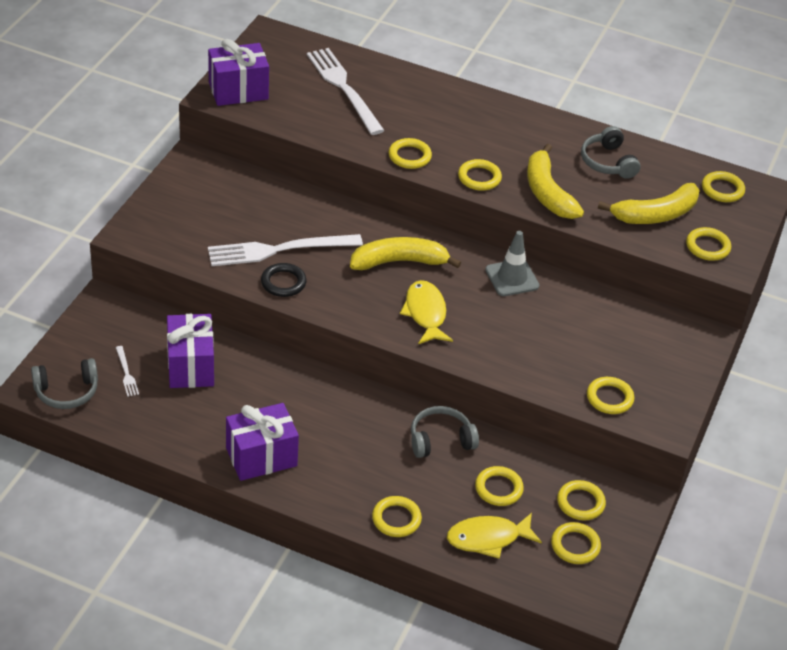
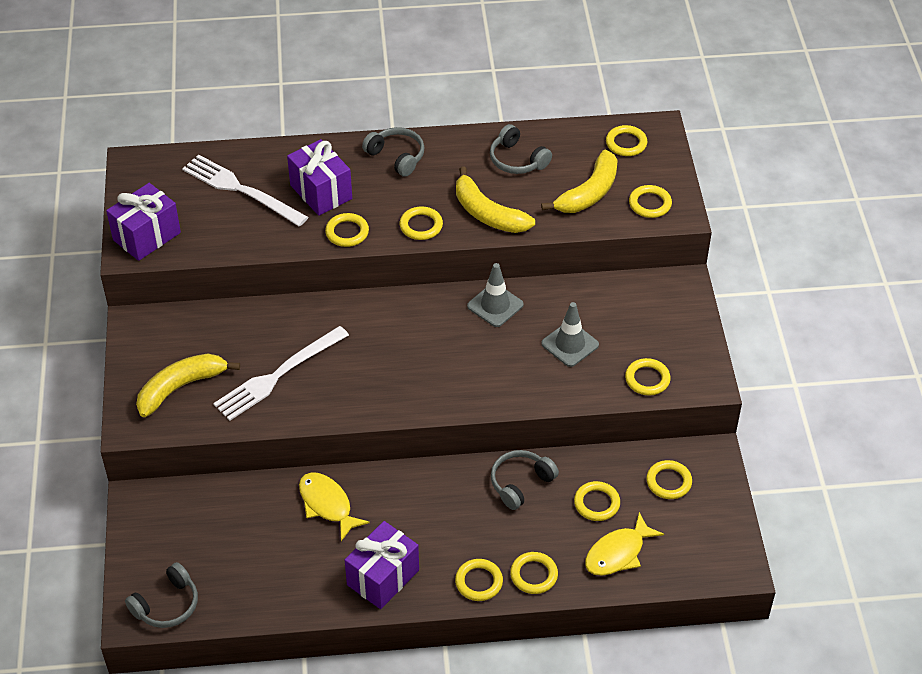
camera: 25 degrees left, 5 degrees up
(126, 373) = (208, 559): white fork -> none
(190, 366) = (261, 523): purple gift -> purple gift (321, 192)
(283, 283) = (305, 405): black ring -> none
(399, 261) = (390, 335): yellow banana -> yellow banana (181, 387)
(425, 313) = (446, 375): yellow fish -> yellow fish (327, 505)
(499, 117) = (396, 157): none -> grey headphones
(557, 338) = (570, 344): none -> grey traffic cone
(575, 546) = (689, 523): yellow ring -> yellow ring (479, 582)

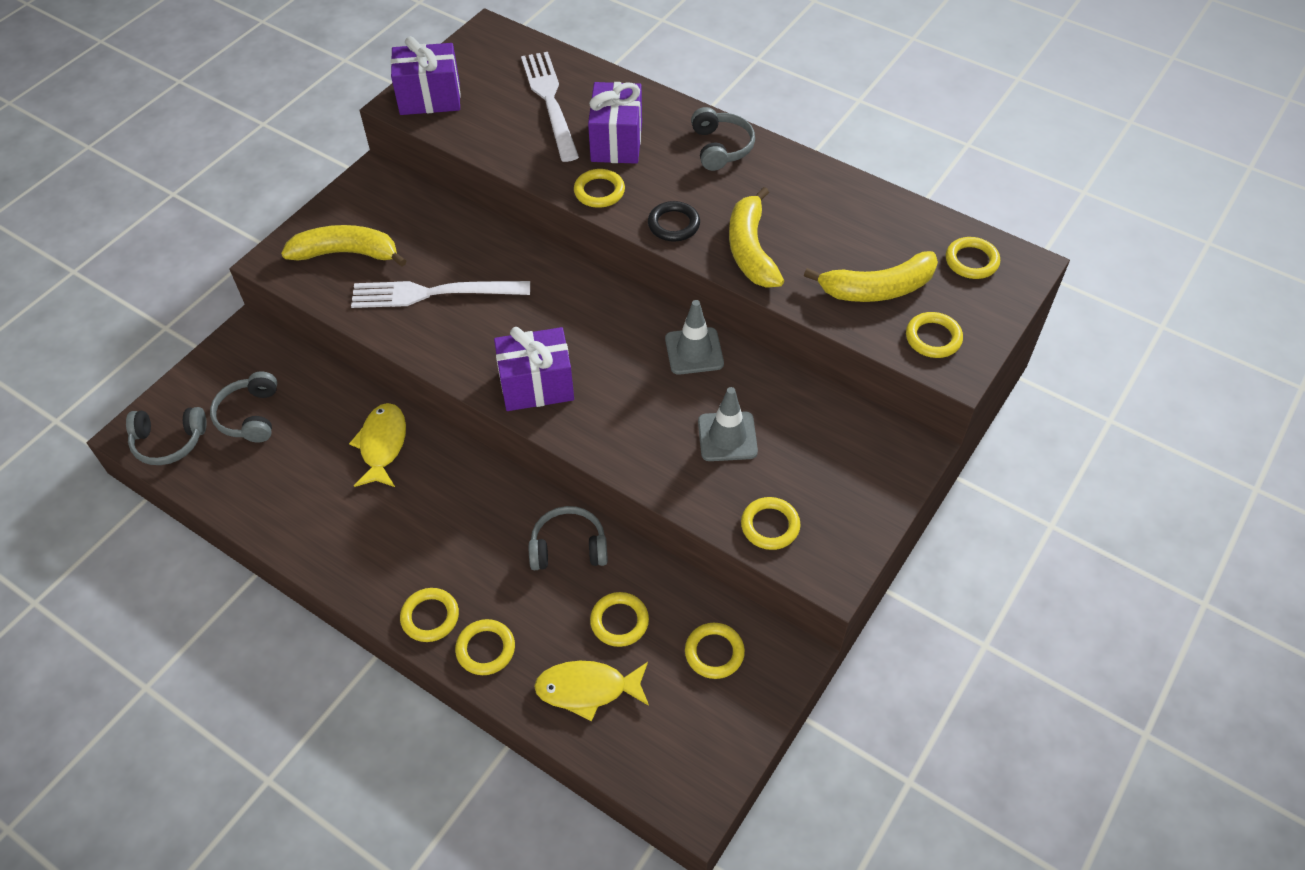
camera: 40 degrees right, 5 degrees up
(383, 577) = (355, 548): purple gift -> purple gift (536, 386)
(421, 226) = (673, 224): yellow ring -> black ring
(517, 160) = (836, 214): grey headphones -> grey headphones (250, 416)

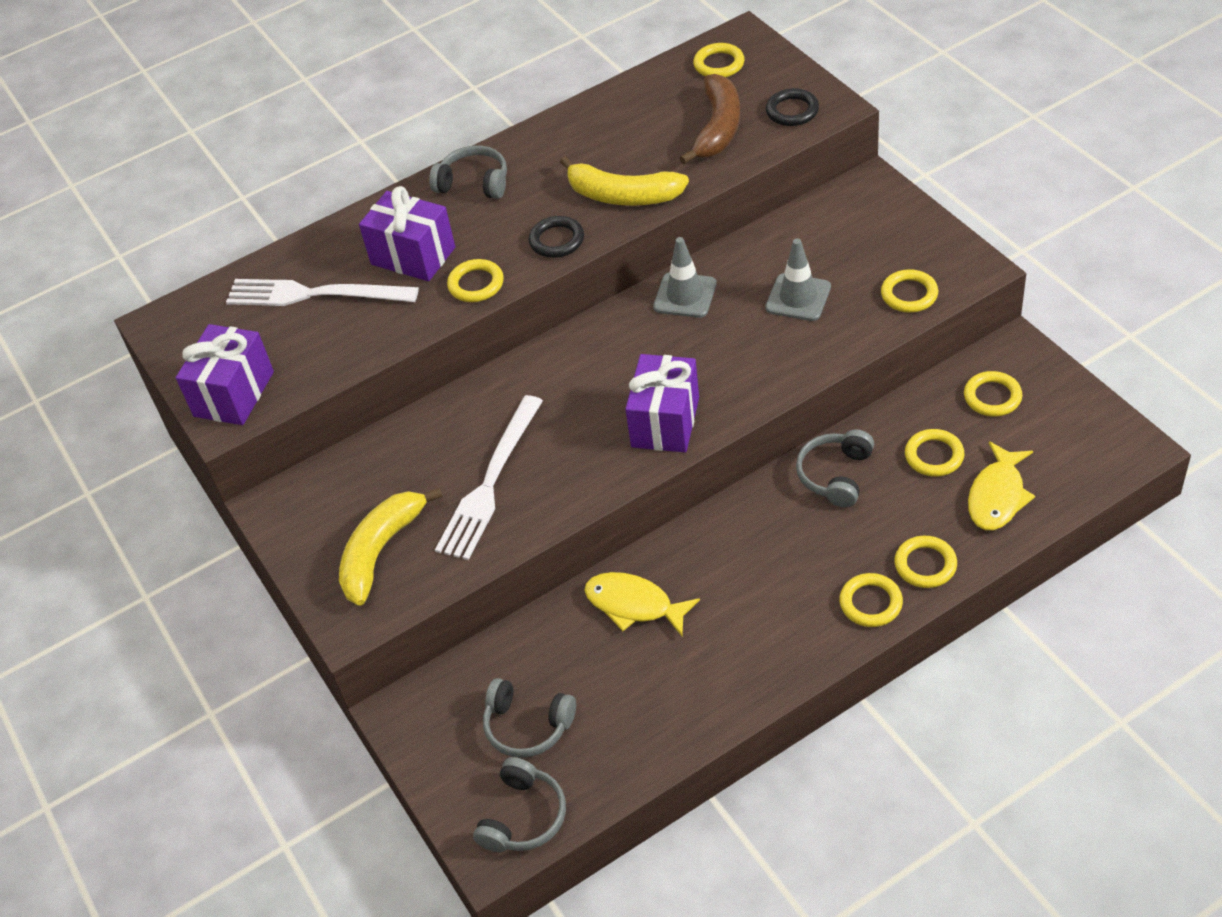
camera: 60 degrees left, 5 degrees down
(877, 289) = (718, 128): yellow banana -> brown banana
(933, 338) = (792, 111): yellow ring -> black ring

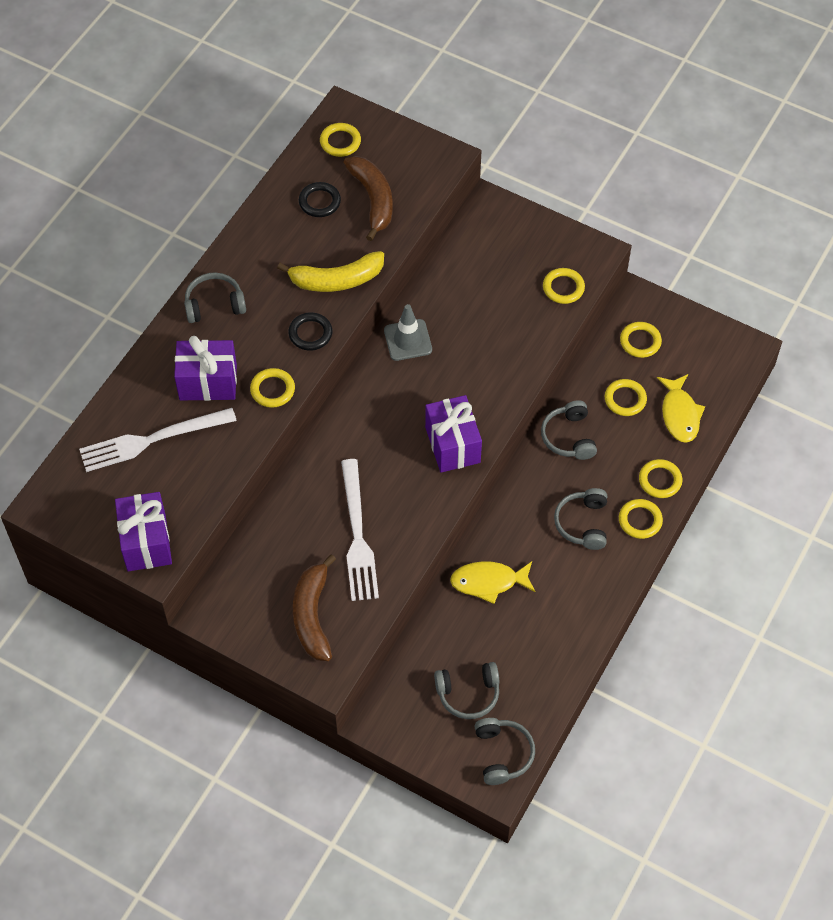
camera: 35 degrees left, 10 degrees up
(381, 551) = (312, 615): yellow banana -> brown banana
(792, 111) = (419, 168): black ring -> black ring (319, 202)
(794, 580) = (583, 523): none -> grey headphones
(798, 297) = (489, 315): grey traffic cone -> none

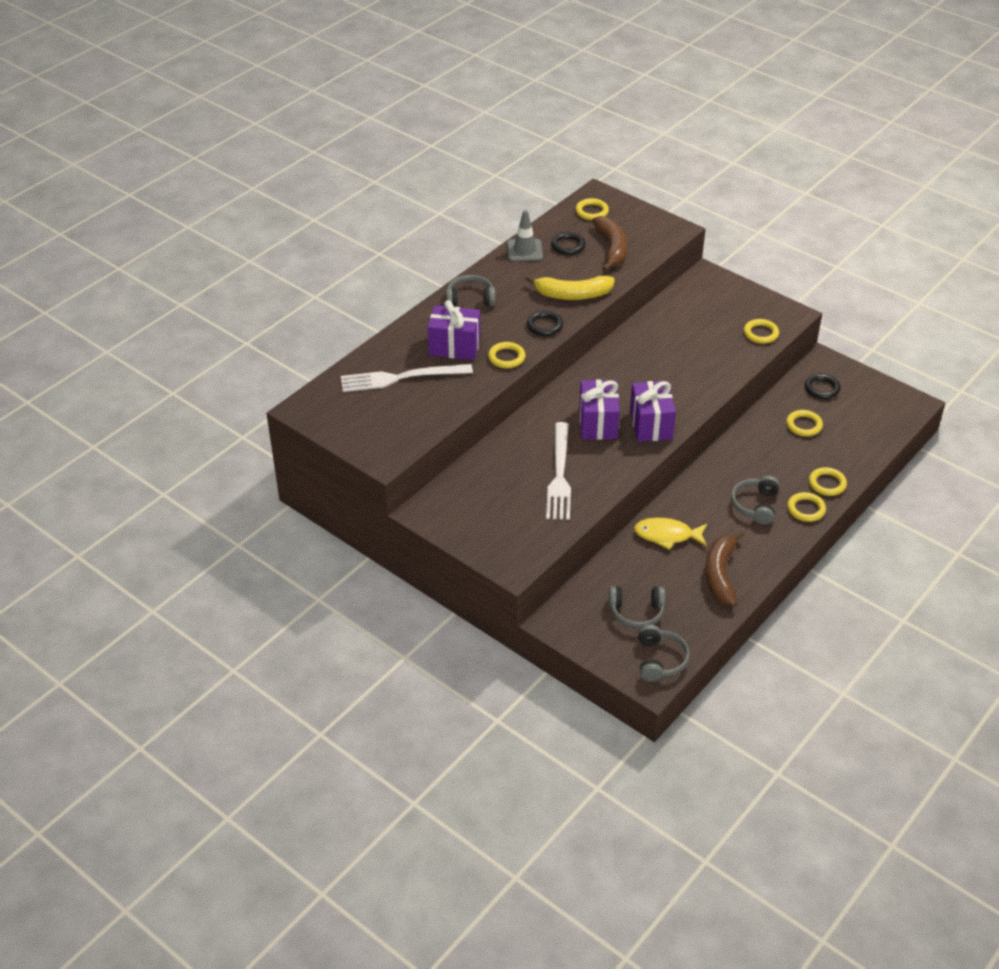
camera: 10 degrees right, 15 degrees down
(146, 542) = (381, 443): purple gift -> purple gift (598, 423)
(312, 615) = (510, 524): brown banana -> brown banana (720, 574)
(408, 340) = (625, 352): grey traffic cone -> grey traffic cone (524, 250)
(569, 437) = (752, 445): grey headphones -> none
(640, 341) = (822, 388): yellow ring -> black ring
(680, 414) = (850, 441): yellow fish -> none

